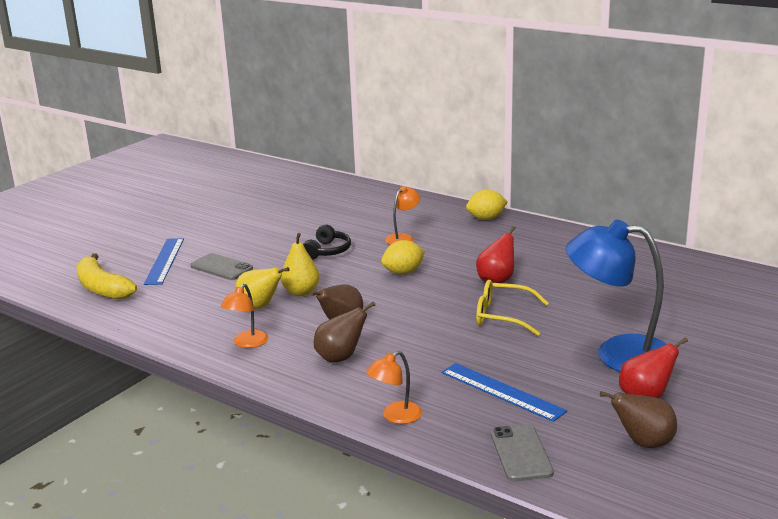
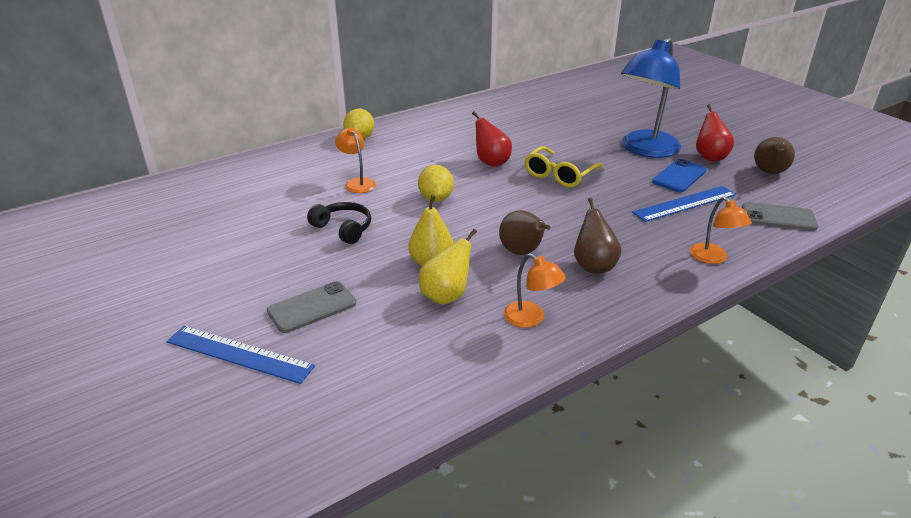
camera: 70 degrees left, 10 degrees up
(102, 288) = (272, 430): yellow banana -> none
(568, 382) = (679, 176): none -> blue phone

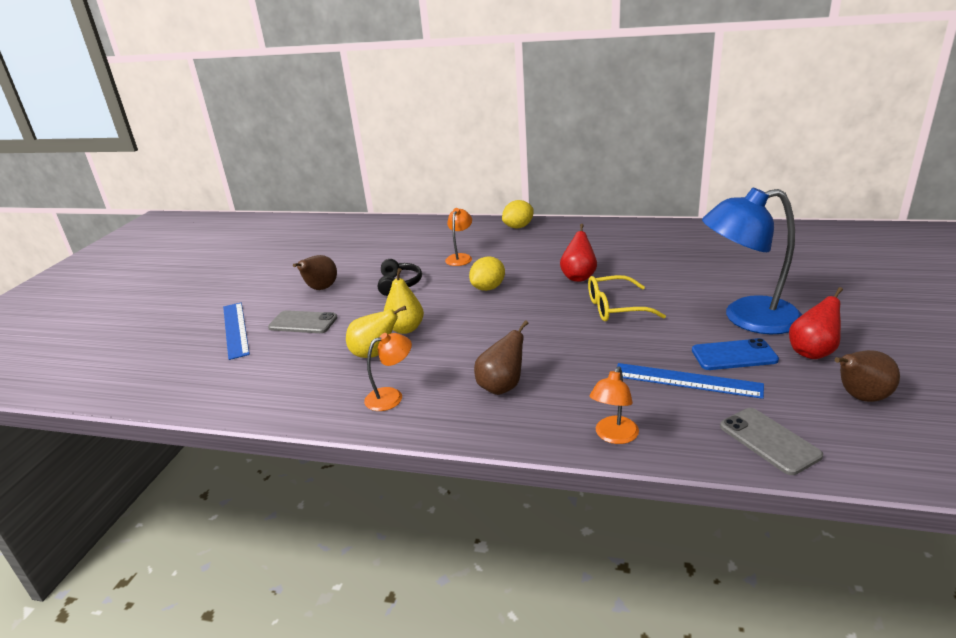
camera: 50 degrees right, 5 degrees down
(522, 252) = (472, 351): brown pear -> brown pear (320, 289)
(531, 319) = (391, 396): orange lamp -> orange lamp turned 120 degrees counterclockwise

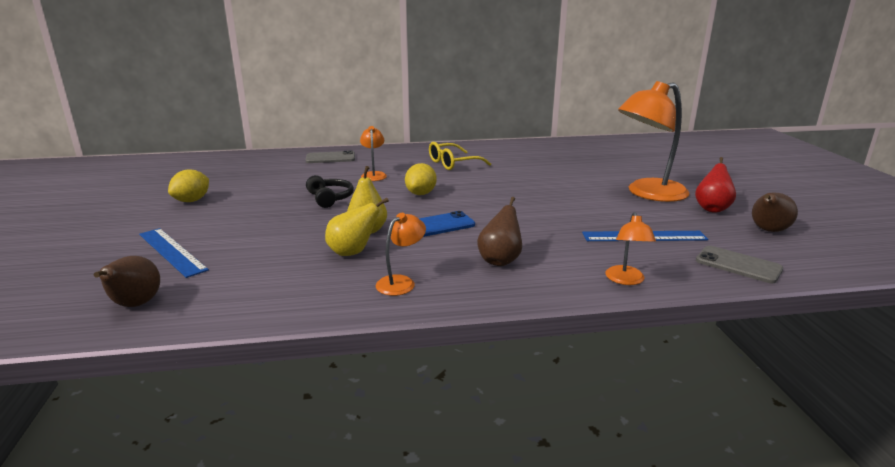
camera: 25 degrees left, 5 degrees down
(303, 322) = (250, 237): grey phone -> grey phone (330, 158)
(320, 289) = (246, 209): brown pear -> brown pear (135, 305)
(518, 227) = (408, 150): yellow lemon -> yellow lemon (192, 200)
(579, 277) = (494, 180): red pear -> none
(615, 308) = (544, 197): yellow glasses -> yellow glasses (453, 163)
(734, 355) = (661, 217): blue phone -> blue phone (440, 225)
(747, 318) = (648, 193): blue lamp -> orange lamp

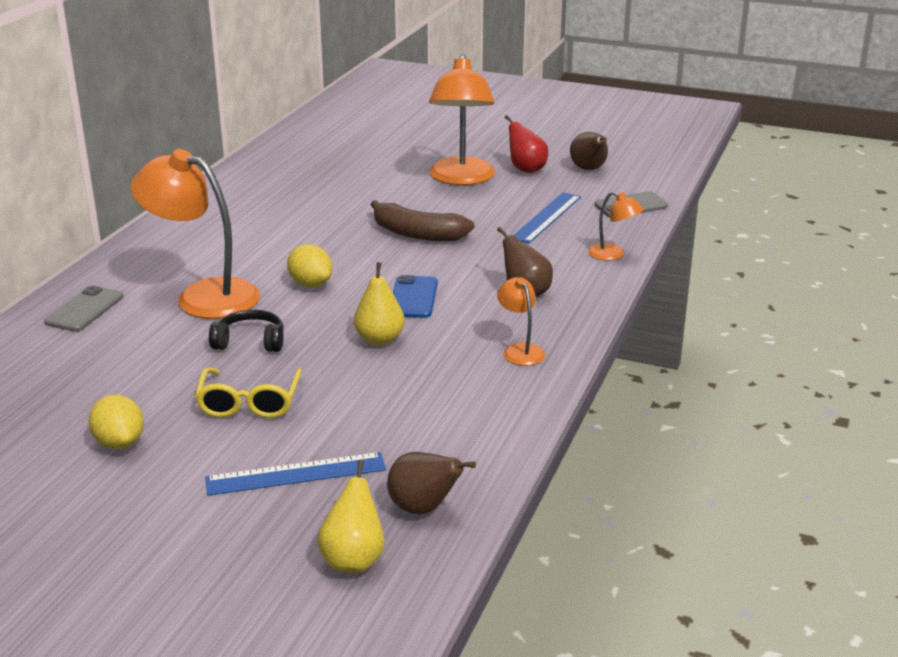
camera: 60 degrees left, 5 degrees up
(353, 252) = (427, 360): yellow pear -> yellow pear (353, 560)
(374, 175) = (203, 296): orange lamp -> orange lamp, size x2.10
(453, 163) = (235, 239): yellow glasses -> yellow glasses (249, 403)
(536, 203) = (417, 234): none -> brown banana

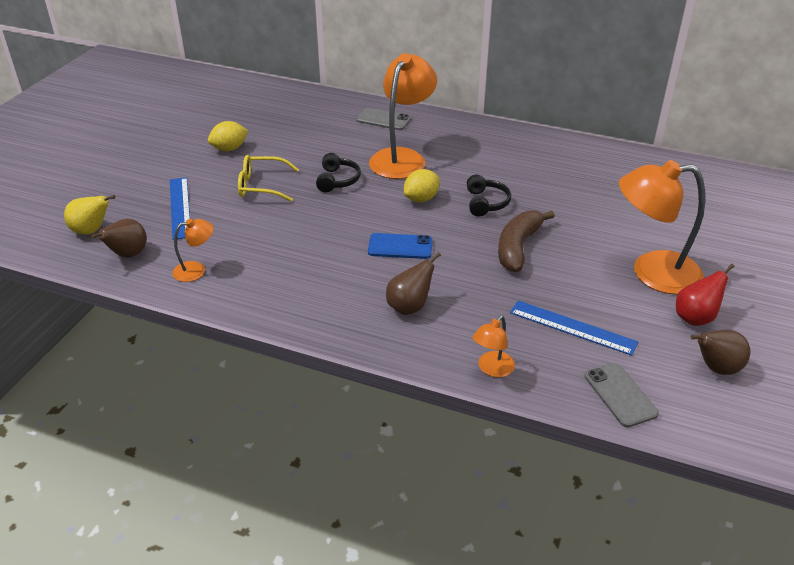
camera: 90 degrees right, 10 degrees up
(327, 247) = (486, 203): none -> black headphones
(379, 339) = (335, 232): yellow pear -> none
(520, 350) = (312, 300): orange lamp -> orange lamp (196, 270)

